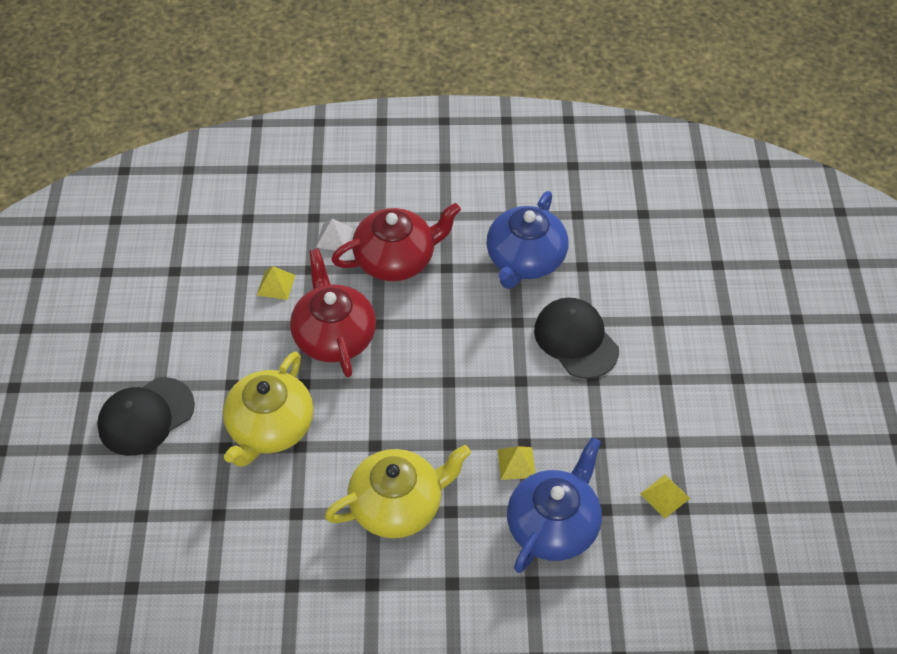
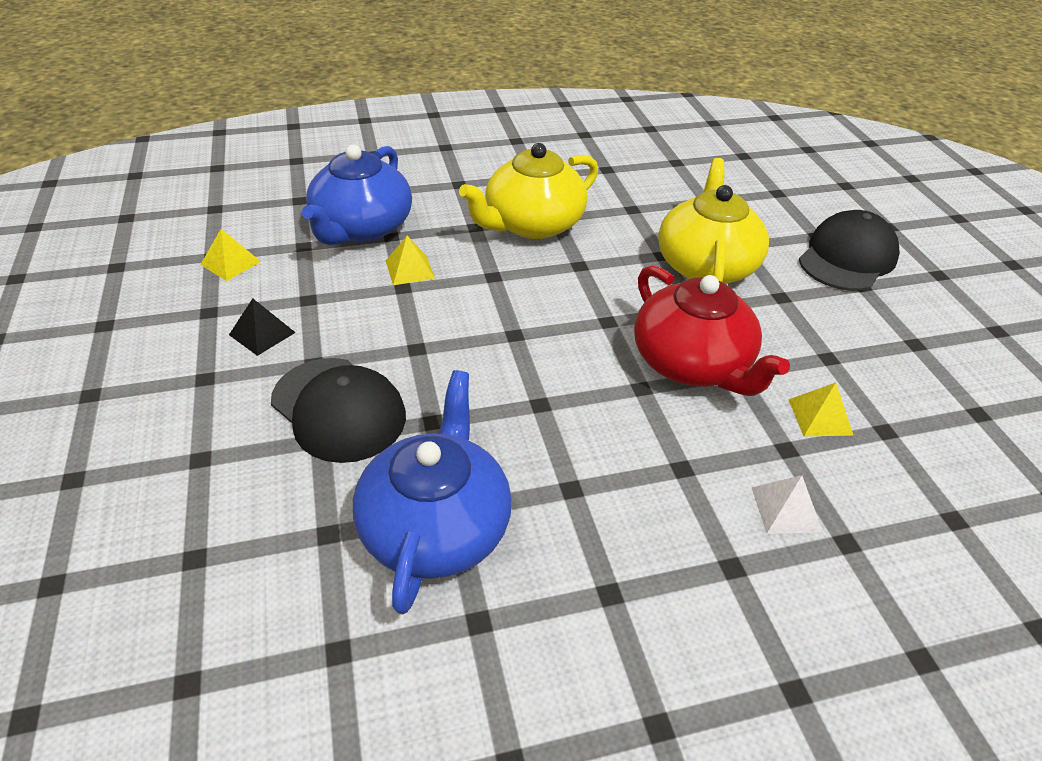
camera: 165 degrees right, 10 degrees down
(396, 259) = (661, 488): red teapot -> none
(630, 412) = (262, 333): none -> black pyramid

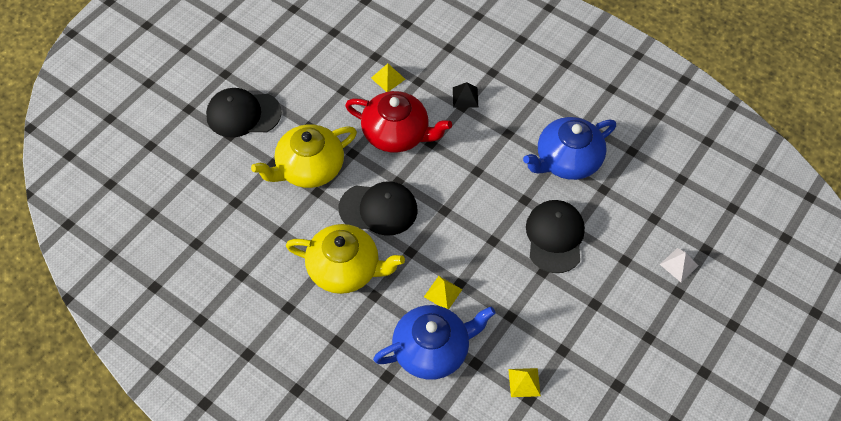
camera: 130 degrees left, 15 degrees up
(262, 333) = (550, 310): black pyramid -> black pyramid (465, 97)
(582, 284) = (378, 209): none -> black cap
(692, 364) = (396, 134): red teapot -> red teapot turned 90 degrees clockwise
(786, 509) = (451, 69): white pyramid -> white pyramid (679, 265)

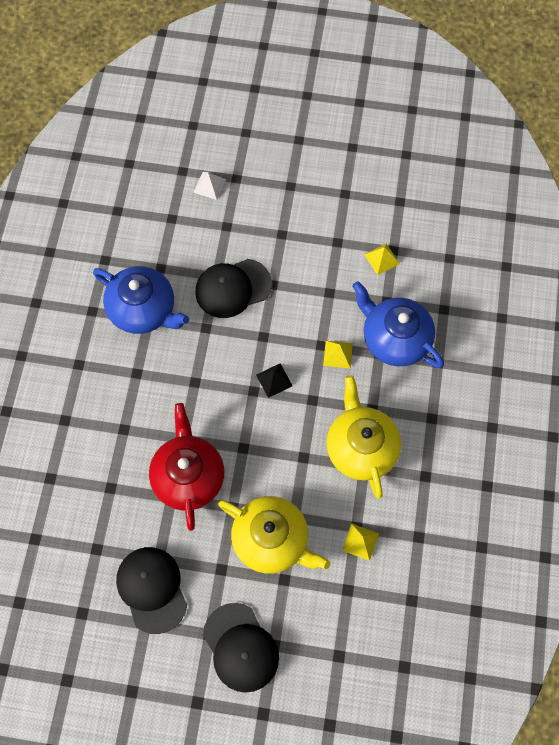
camera: 115 degrees left, 10 degrees up
(378, 209) = (283, 450): black cap -> black cap (152, 589)
(388, 78) = (121, 520): yellow pyramid -> yellow pyramid (360, 542)
(465, 97) = (110, 432): black pyramid -> black pyramid (274, 380)

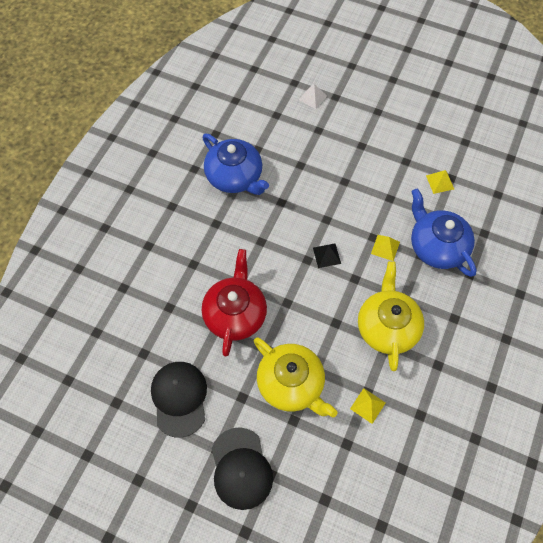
camera: 15 degrees right, 5 degrees down
(233, 288) = (311, 177): black cap -> none

